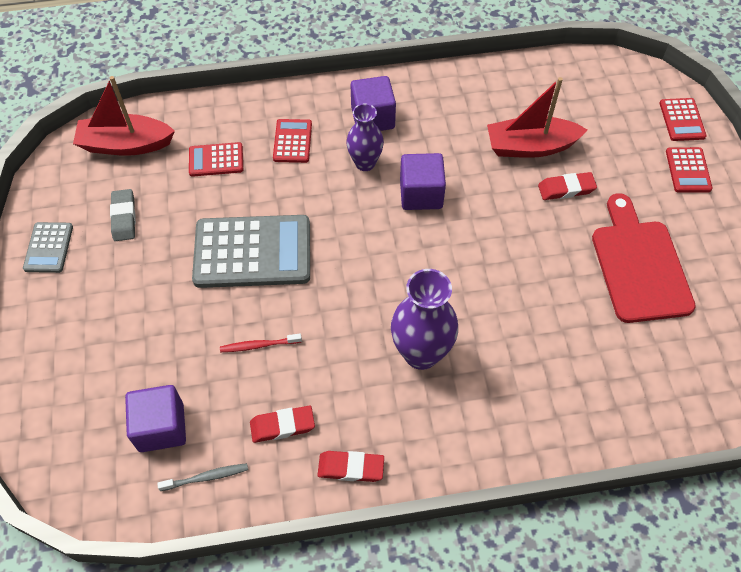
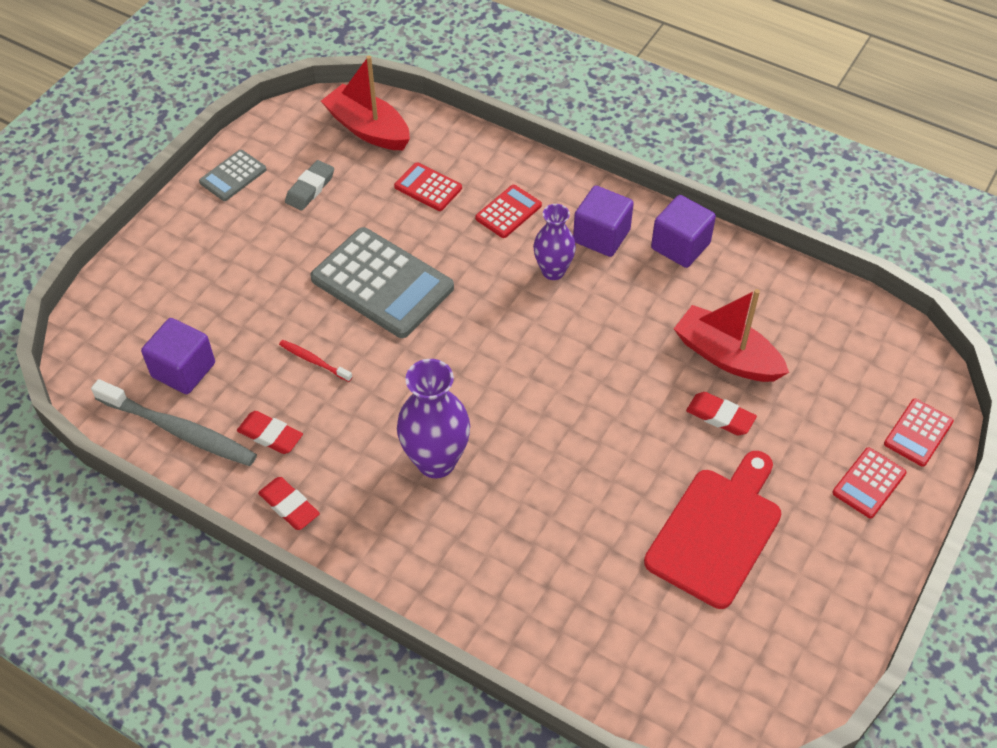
camera: 40 degrees right, 5 degrees down
(206, 477) = (179, 431): grey toothbrush -> grey toothbrush, size x2.06
(421, 194) = (575, 330): purple cube -> purple cube (680, 246)

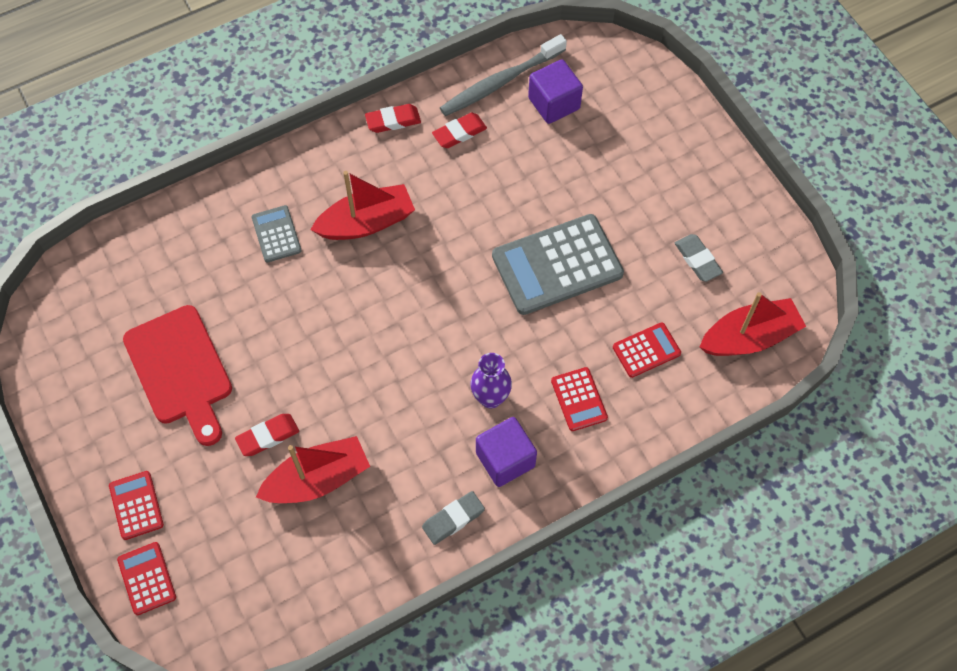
camera: 120 degrees right, 10 degrees up
(233, 176) = (745, 210): grey calculator -> grey calculator (276, 234)
(314, 361) = (509, 186): red toothbrush -> none
(436, 461) = (366, 222): purple vase -> red boat
(680, 246) = (453, 519): purple cube -> grey eraser

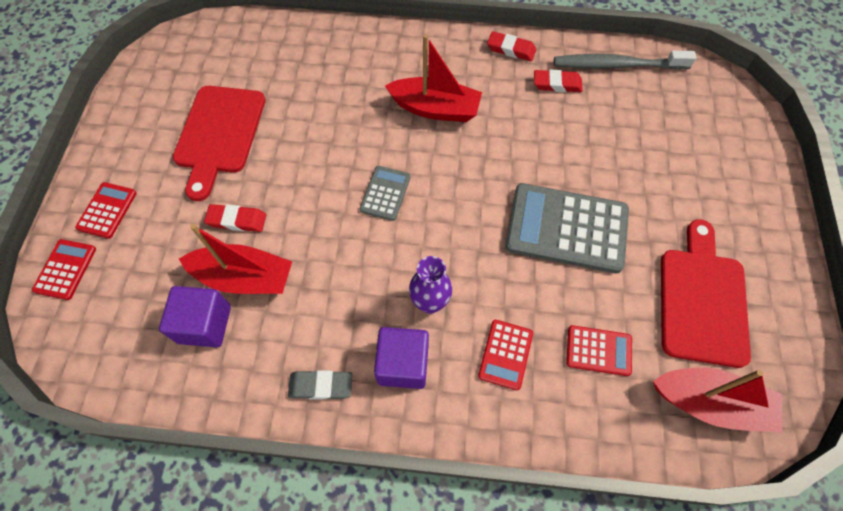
camera: 35 degrees right, 0 degrees up
(276, 234) = (363, 80): grey calculator -> grey calculator (385, 193)
(554, 103) = (652, 103): purple cube -> purple cube (205, 324)
(697, 260) = (702, 300): grey eraser -> red cutting board

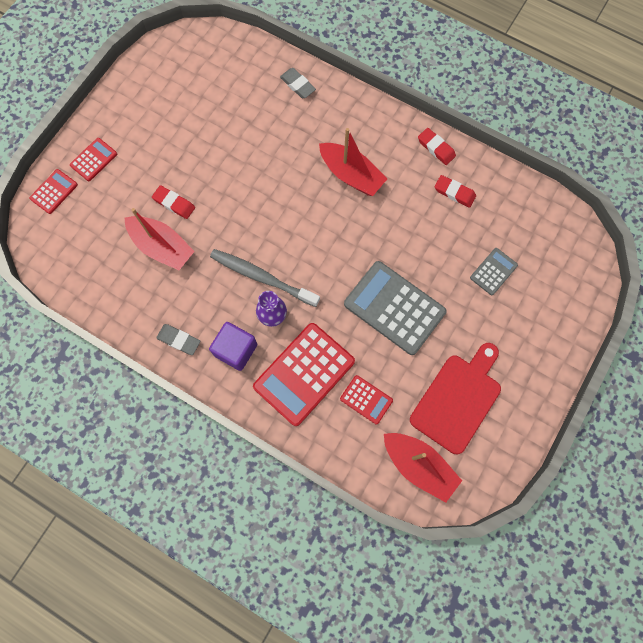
camera: 25 degrees right, 10 degrees up
(205, 324) = (125, 268): purple cube -> none
(219, 134) = (189, 131): red cutting board -> none
(326, 43) = (297, 85): none -> grey eraser
(385, 193) = (282, 227): grey calculator -> grey calculator (493, 271)
(505, 354) = (304, 374): red calculator -> red calculator, size x2.00
(617, 65) = (511, 196): grey toothbrush -> grey toothbrush (262, 277)

